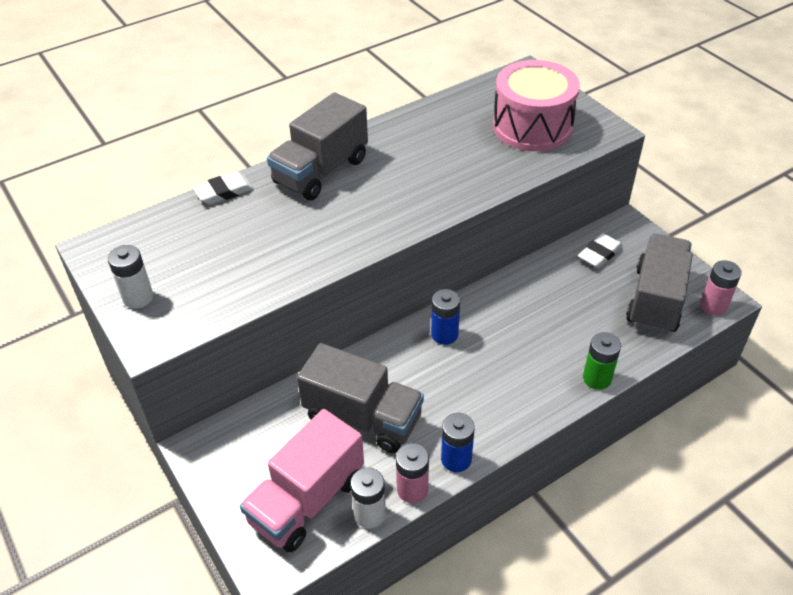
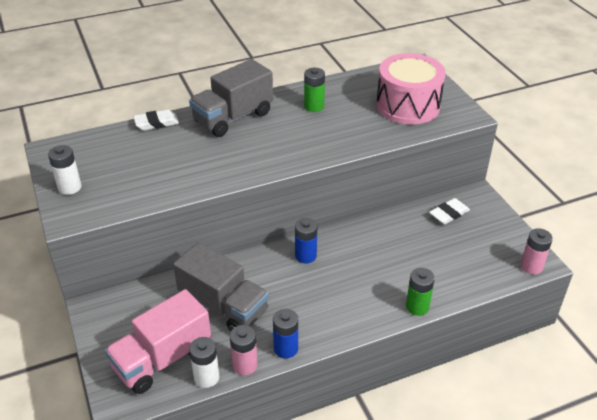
camera: 10 degrees right, 5 degrees down
(417, 142) = (314, 106): none -> green battery
(655, 299) = (484, 255): grey truck -> none

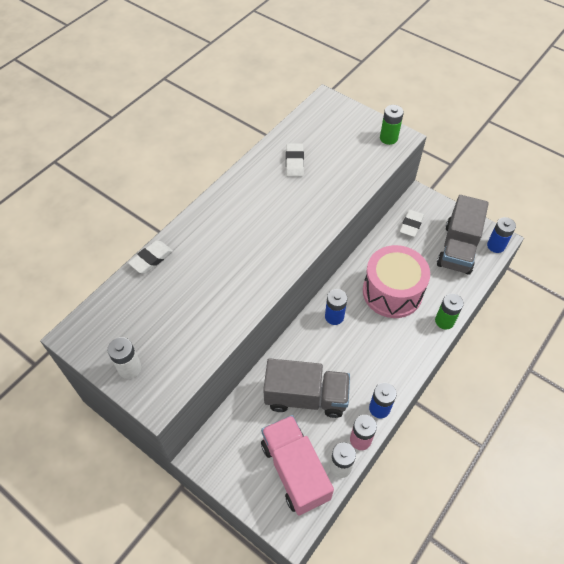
camera: 30 degrees left, 15 degrees up
(162, 359) = (295, 470): pink truck -> pink truck turned 135 degrees clockwise
(233, 117) = (216, 222): grey truck -> grey truck (458, 248)
(314, 106) = (275, 180): green battery -> green battery (388, 138)
(344, 100) = (294, 162): none -> white eraser
(408, 106) = (349, 147): pink drum -> pink drum (392, 292)
(531, 266) = (496, 246): pink battery -> blue battery

